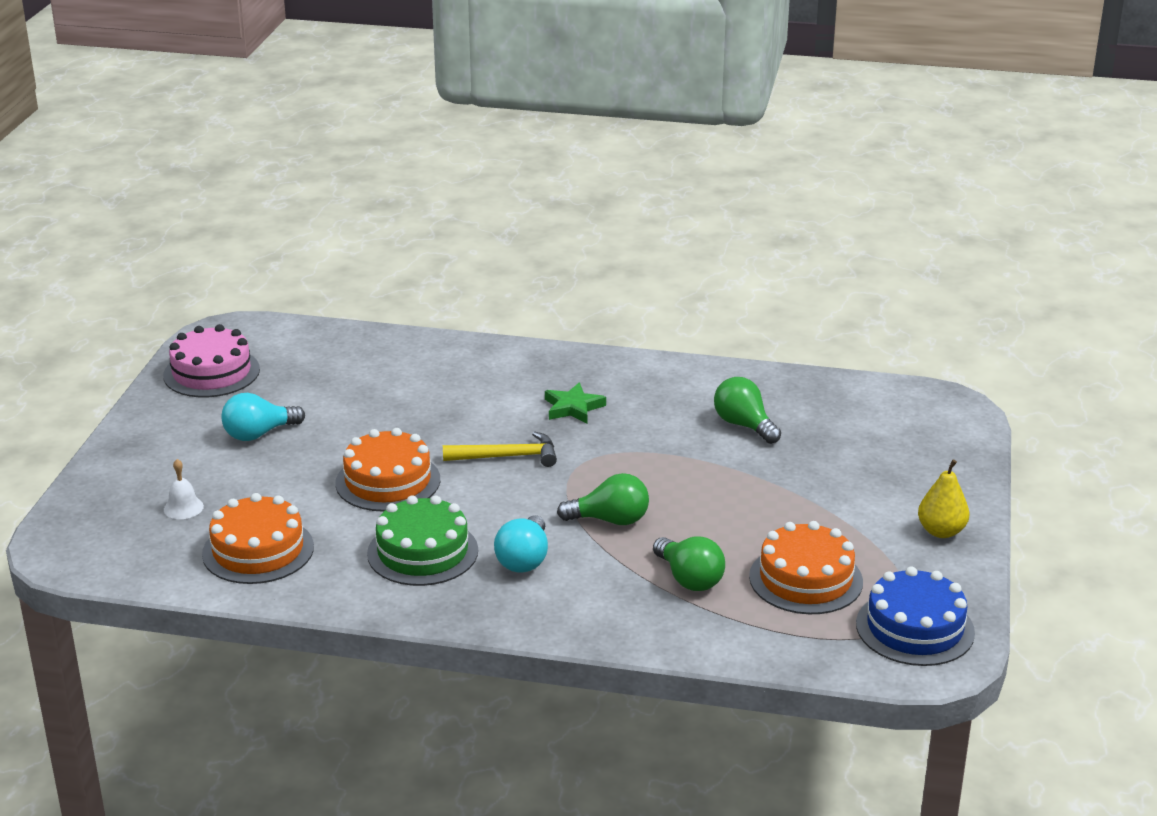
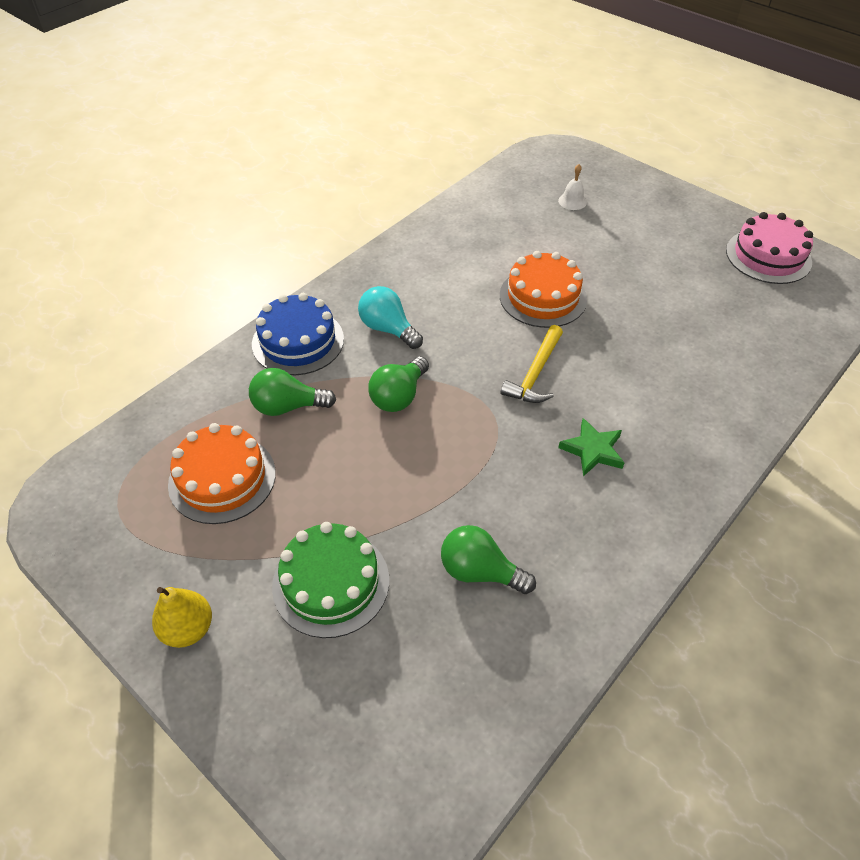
camera: 120 degrees right, 20 degrees up
(258, 550) = (498, 218): orange cake -> none
(259, 434) = (653, 255): turquoise light bulb -> none
(422, 552) = (438, 284): green cake -> green cake (331, 582)
(744, 425) = (480, 571): green light bulb -> green light bulb turned 150 degrees counterclockwise
(915, 628) = (102, 514): blue cake -> blue cake (298, 341)

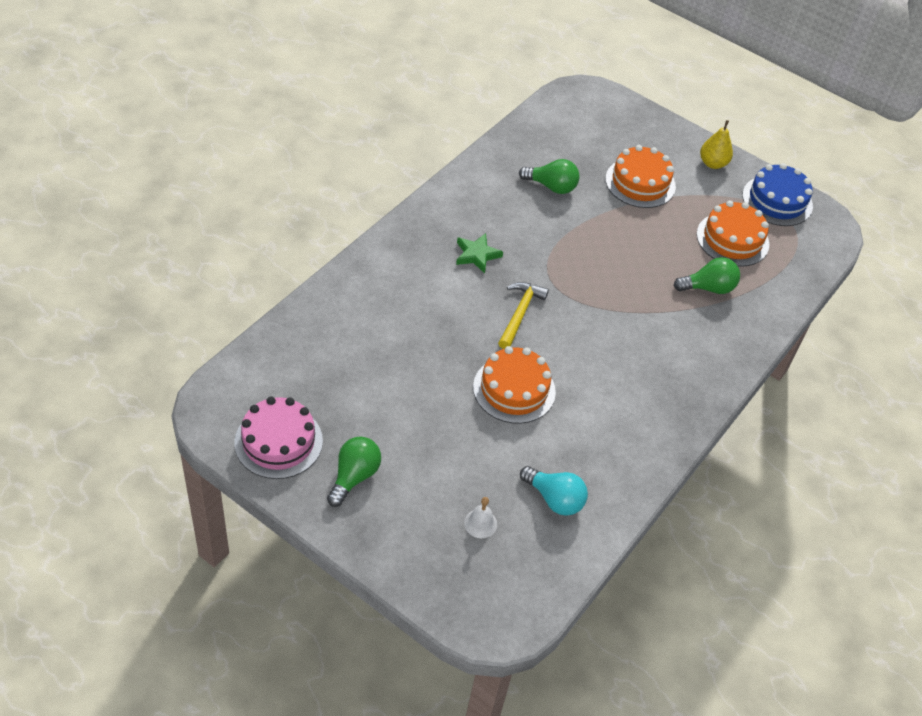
camera: 170 degrees right, 0 degrees up
(298, 341) = (722, 343): blue cake -> blue cake (777, 200)
(331, 582) = (640, 182): green cake -> orange cake
(388, 329) = (649, 355): turquoise light bulb -> turquoise light bulb (554, 499)
(399, 396) = (626, 295): green light bulb -> green light bulb (354, 476)

